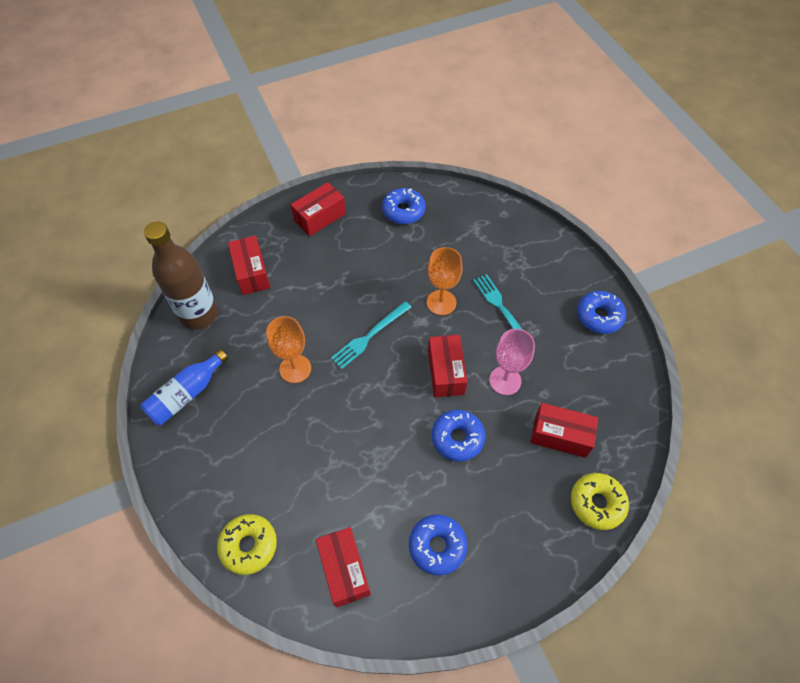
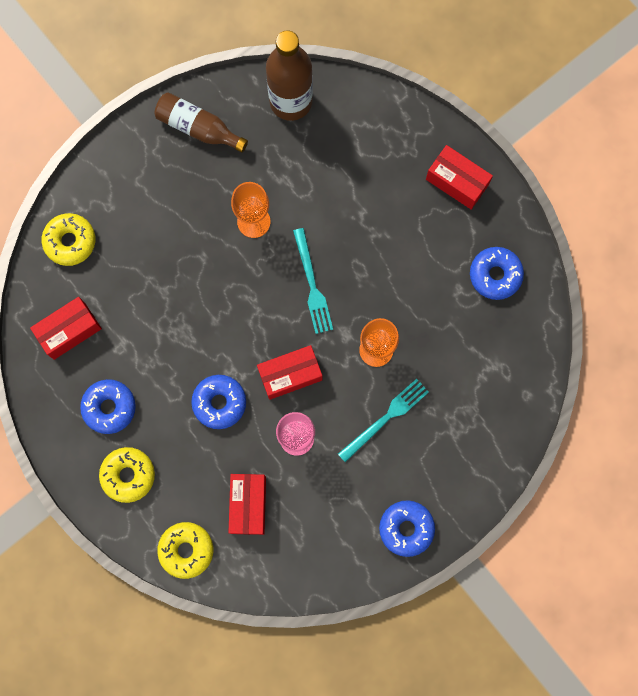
camera: 75 degrees right, 20 degrees up
(186, 394) = (198, 127): blue bottle -> brown bottle
(251, 273) = (358, 135): red box -> none
(369, 336) = (312, 285): turquoise fork -> turquoise fork turned 135 degrees counterclockwise
(512, 543) = (128, 475): none -> yellow donut

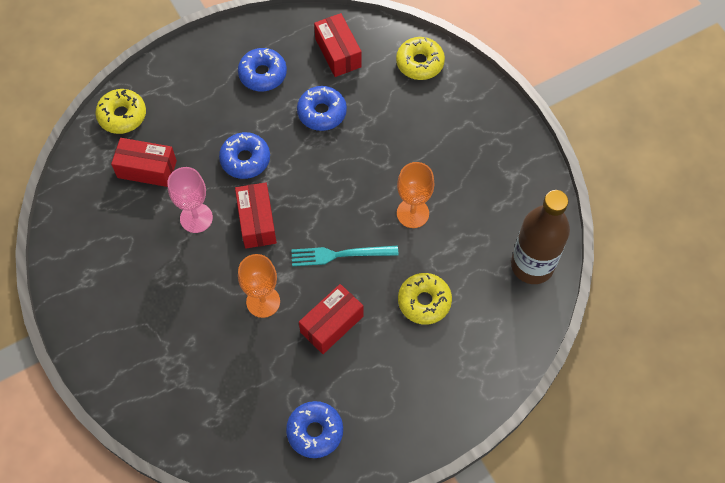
camera: 100 degrees right, 15 degrees down
(128, 475) = (199, 80): yellow donut -> yellow donut (424, 301)
(198, 127) = (515, 179): brown bottle -> none
(385, 418) = (194, 298): turquoise fork -> none
(406, 528) = (85, 298): blue donut -> blue donut (322, 112)
(457, 182) = (422, 412): red box -> red box (331, 324)

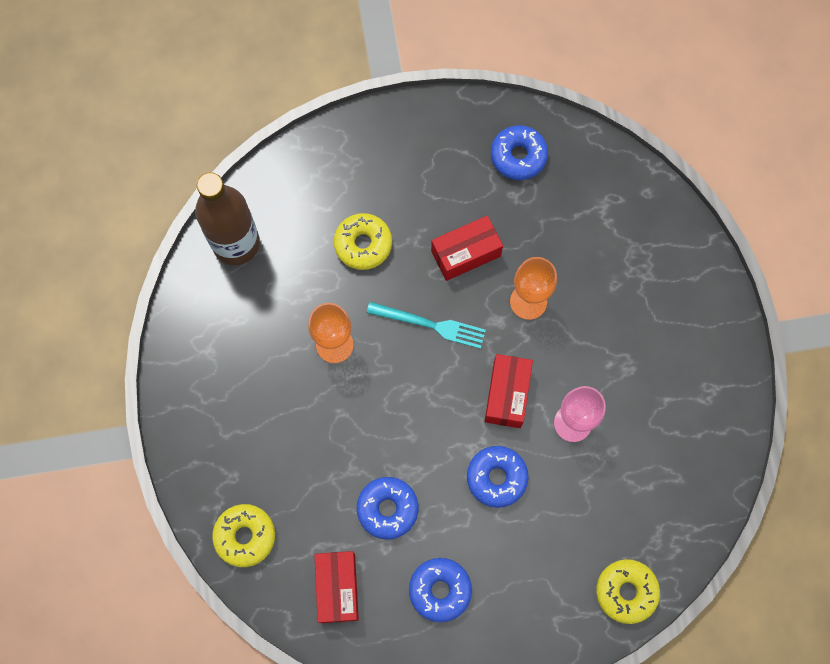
camera: 160 degrees left, 10 degrees up
(147, 169) = (613, 506): red box -> none

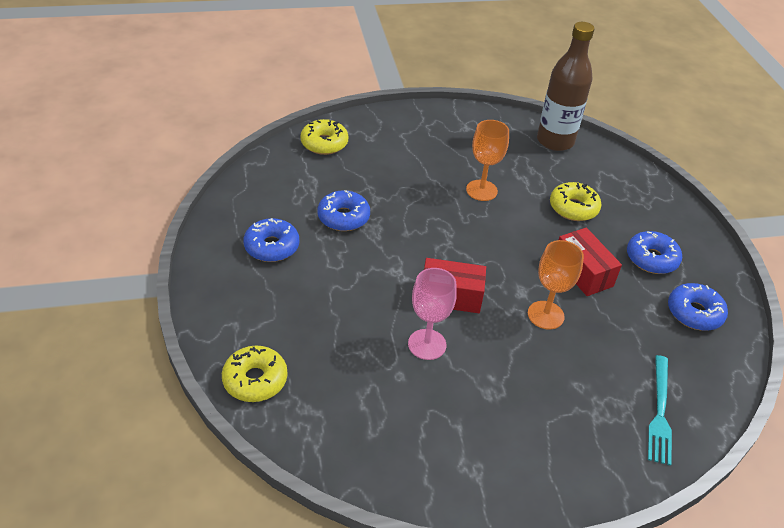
camera: 85 degrees right, 30 degrees down
(337, 588) = (280, 189): red box -> none
(430, 325) = (509, 247): turquoise fork -> turquoise fork (660, 412)
(496, 478) = (371, 286): blue donut -> blue donut (651, 259)

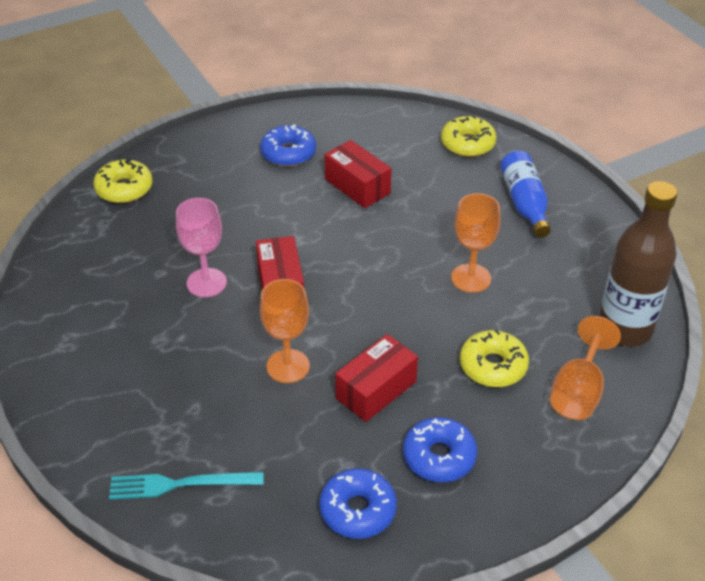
camera: 75 degrees right, 0 degrees up
(343, 217) = (357, 186): blue donut -> red box
(410, 139) = (524, 203): none -> blue bottle
(605, 179) = (578, 391): none -> orange goblet

